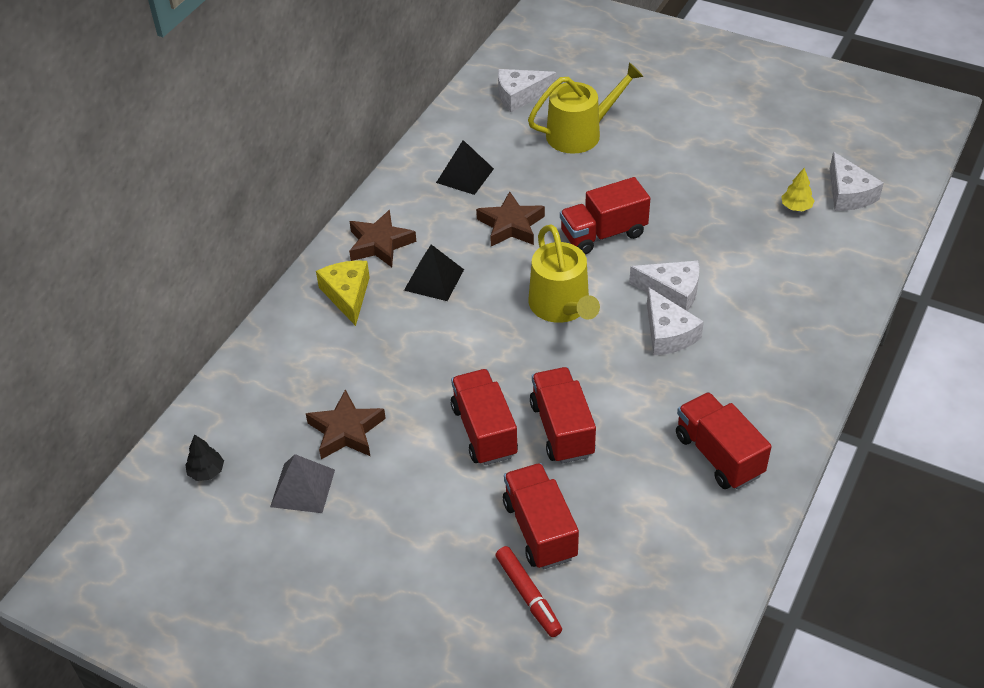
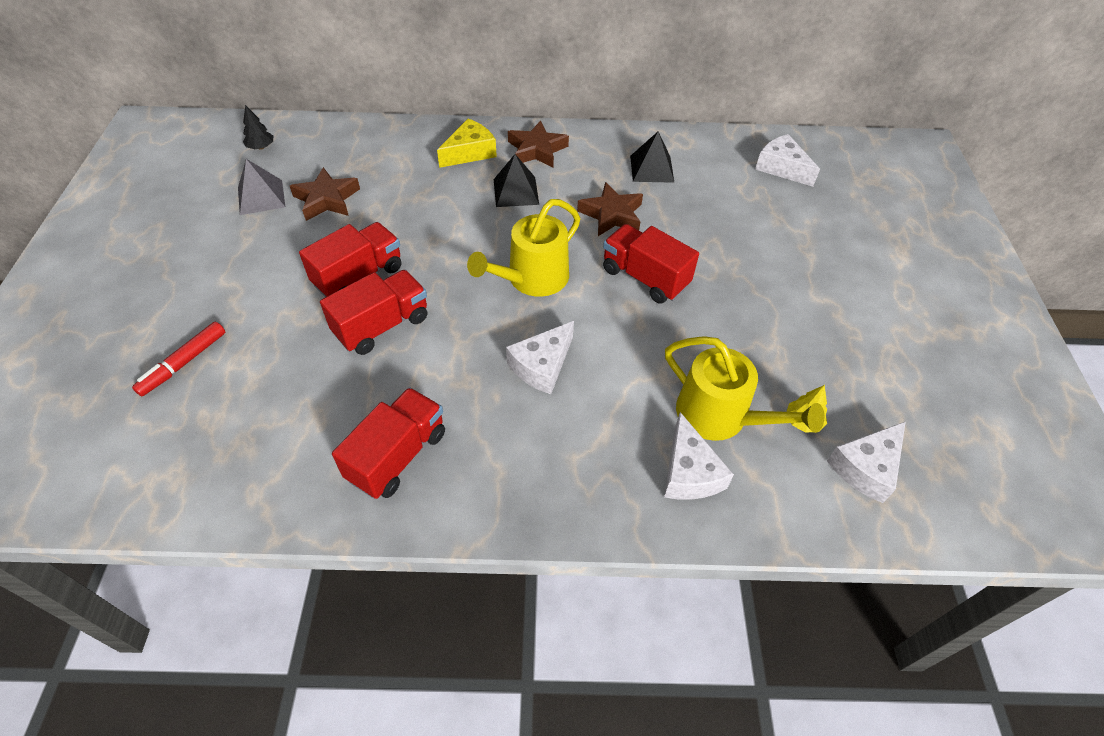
camera: 60 degrees right, 5 degrees up
(540, 530) = (259, 347): red truck -> none
(580, 133) = (767, 220): yellow watering can -> yellow watering can (720, 416)
(672, 291) = (601, 351): white cheese -> white cheese (689, 472)

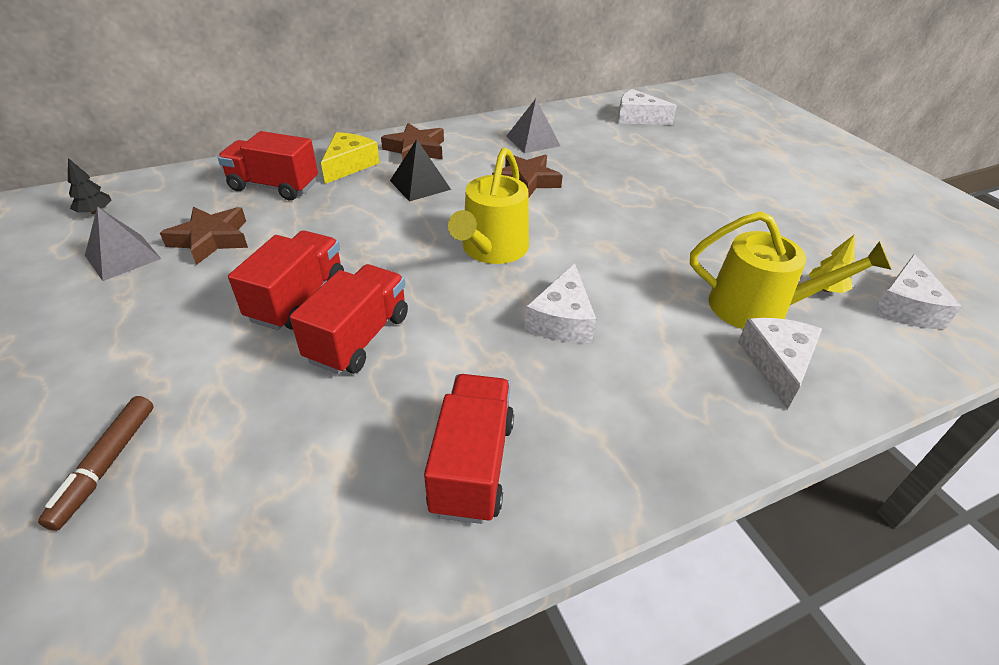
camera: 25 degrees left, 10 degrees down
(184, 363) = (106, 465): red marker -> brown marker
(644, 278) = (596, 220): red truck -> red truck (274, 186)
(652, 169) = (533, 141): black pyramid -> grey pyramid
(689, 472) = (777, 364): white cheese -> white cheese turned 135 degrees counterclockwise

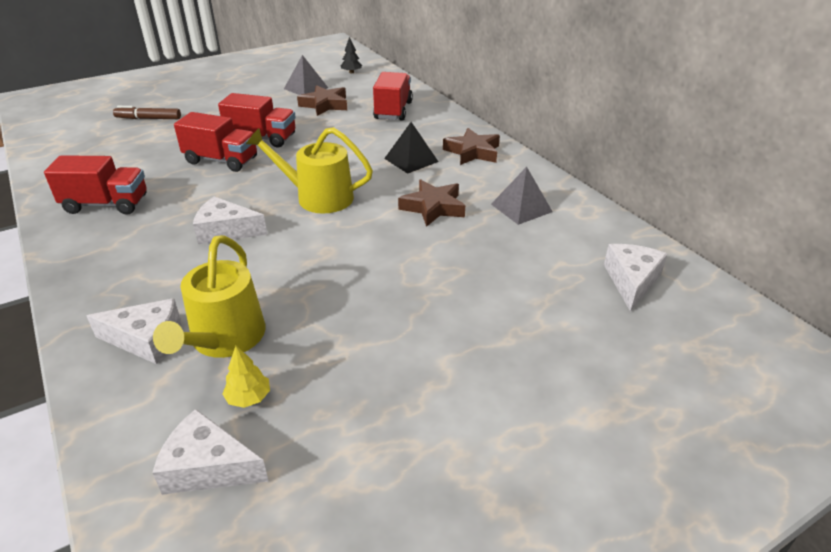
camera: 85 degrees right, 5 degrees down
(349, 165) = (434, 130): yellow cheese -> none

